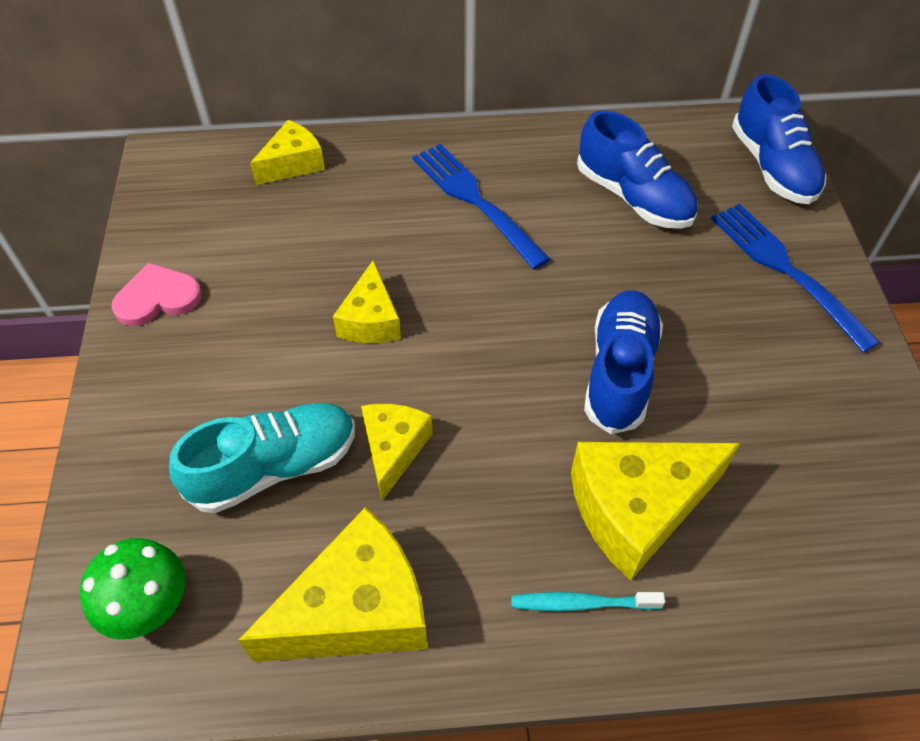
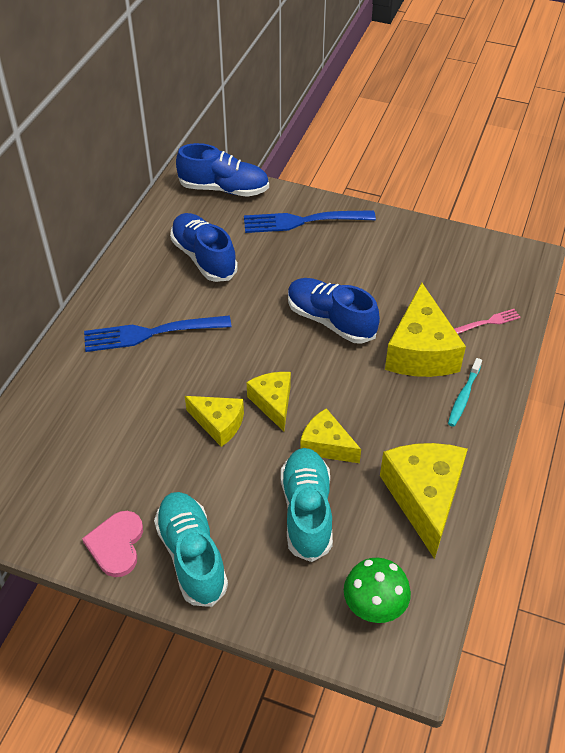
camera: 65 degrees left, 5 degrees down
(165, 372) = (192, 556): none -> turquoise shoe
(293, 164) = (36, 422): yellow cheese -> yellow cheese (273, 403)
(633, 197) = (204, 258): blue shoe -> blue shoe turned 105 degrees counterclockwise
(767, 591) = (488, 322): none -> pink fork

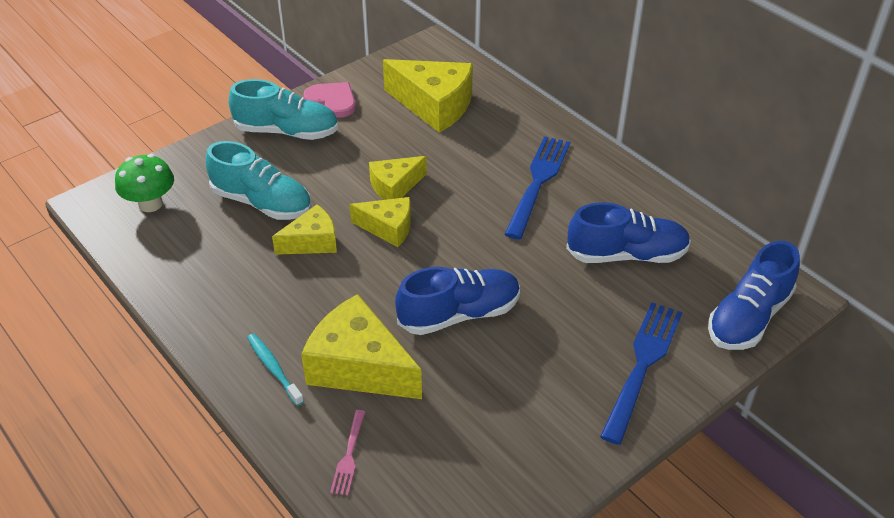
camera: 120 degrees right, 5 degrees down
(424, 498) = (201, 278): yellow cheese -> yellow cheese (434, 105)

